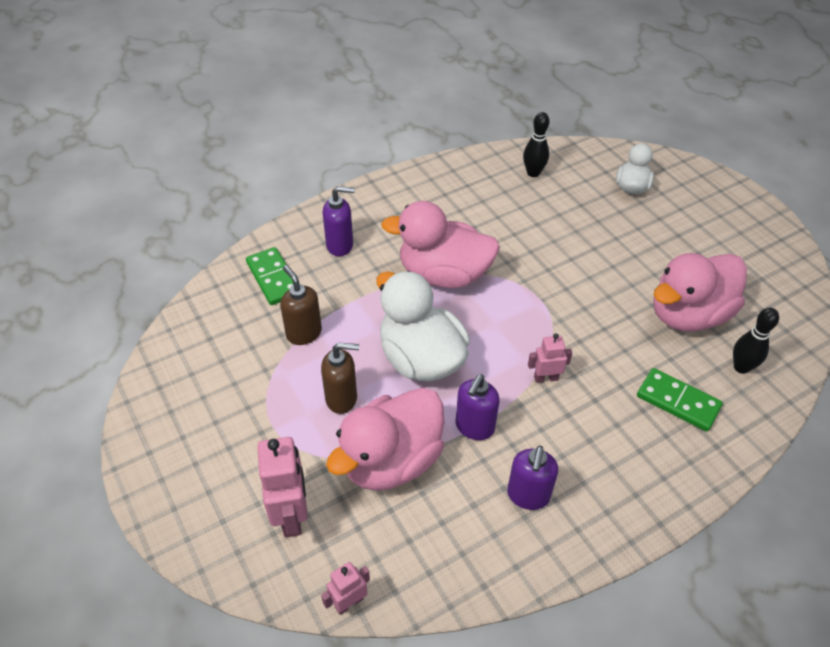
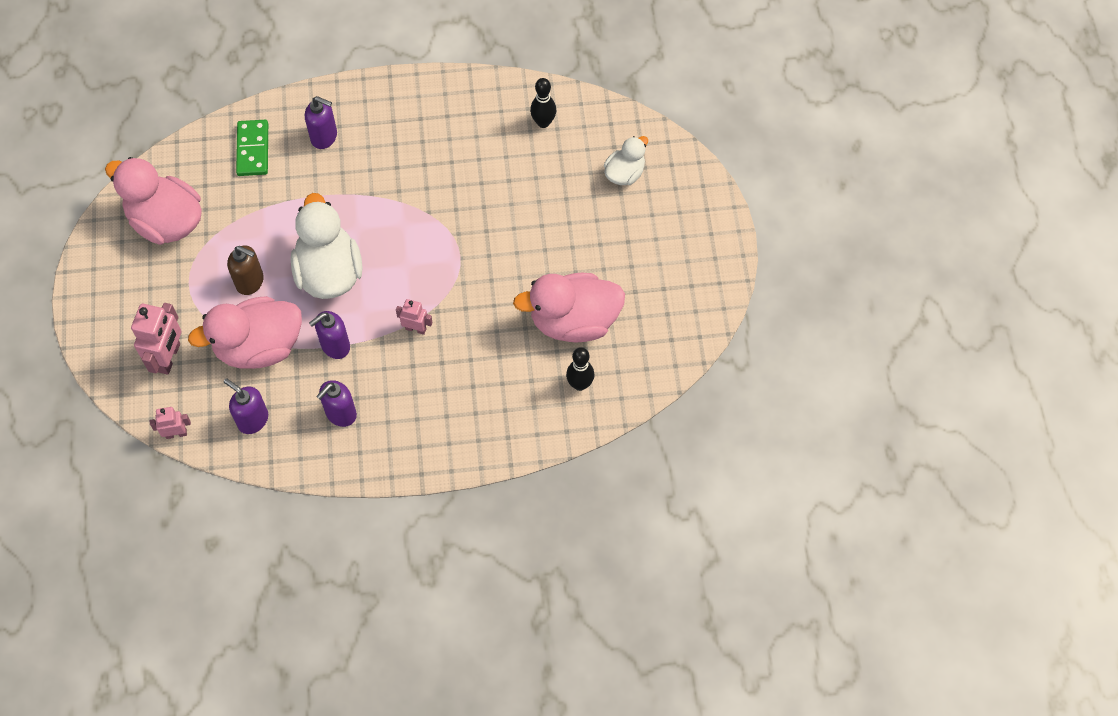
camera: 25 degrees right, 15 degrees up
(304, 333) = (251, 212): brown soap dispenser -> none
(433, 545) = (253, 420): none -> purple soap dispenser
(443, 274) = (394, 201): pink duck -> pink duck (166, 221)
(678, 402) = (505, 391): green domino -> none

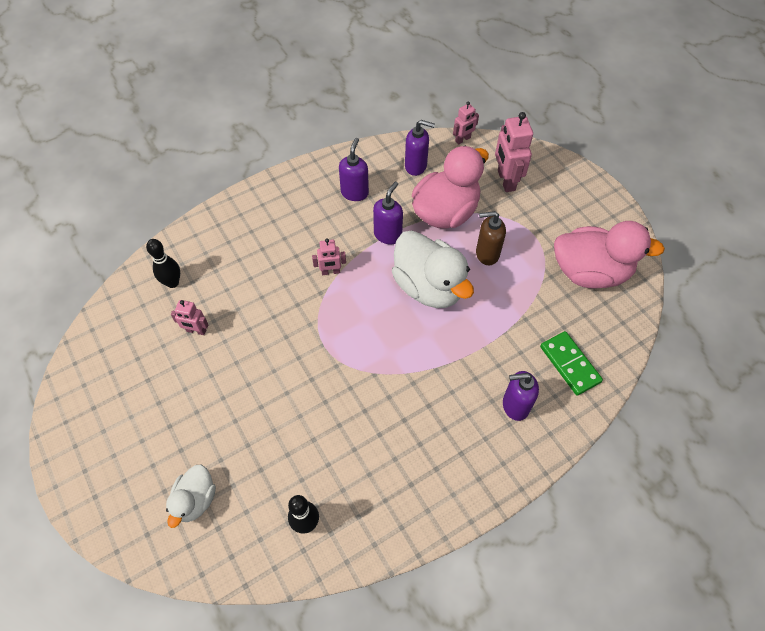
camera: 155 degrees right, 5 degrees down
(574, 321) = (196, 331): pink duck -> pink robot

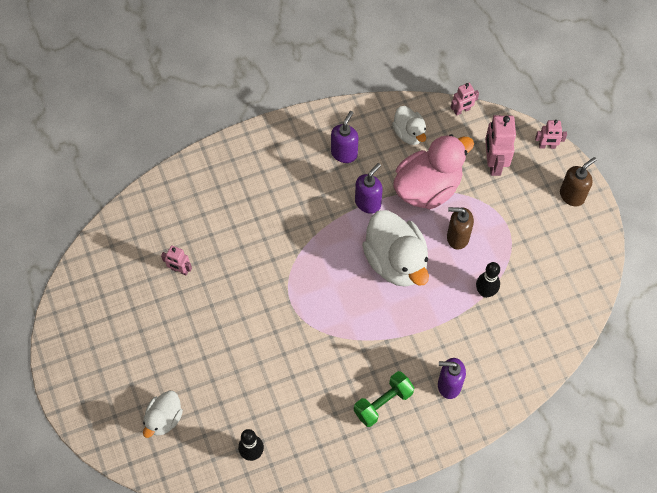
camera: 10 degrees right, 5 degrees up
(172, 282) = (163, 220): black bowling pin -> black bowling pin (485, 292)
(330, 272) = (308, 232): pink robot -> pink robot (547, 146)
(416, 166) = (409, 133): purple soap dispenser -> white duck
(447, 438) = (383, 403): none -> green dumbbell
(570, 364) = (507, 356): green domino -> none
(590, 199) = (572, 195): none -> brown soap dispenser
(590, 272) = (550, 271): pink duck -> none

